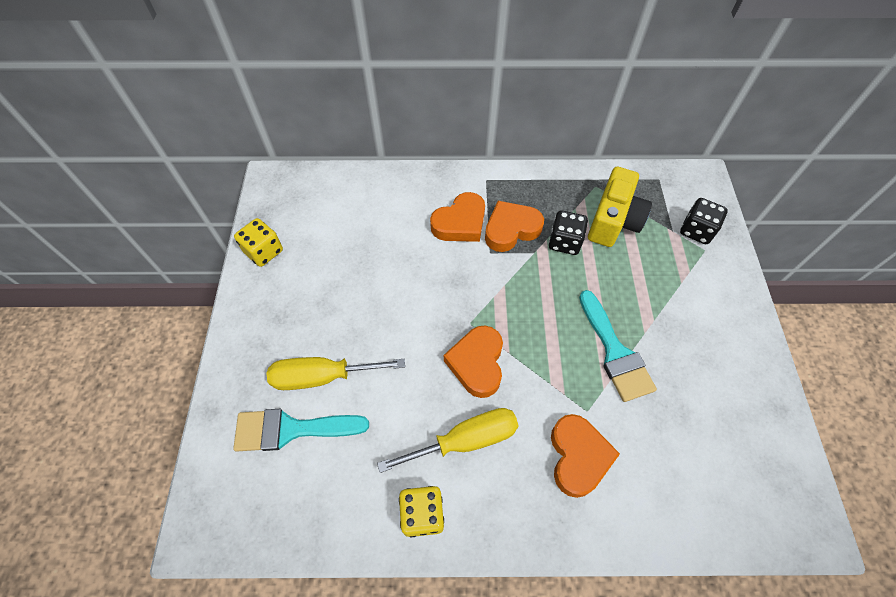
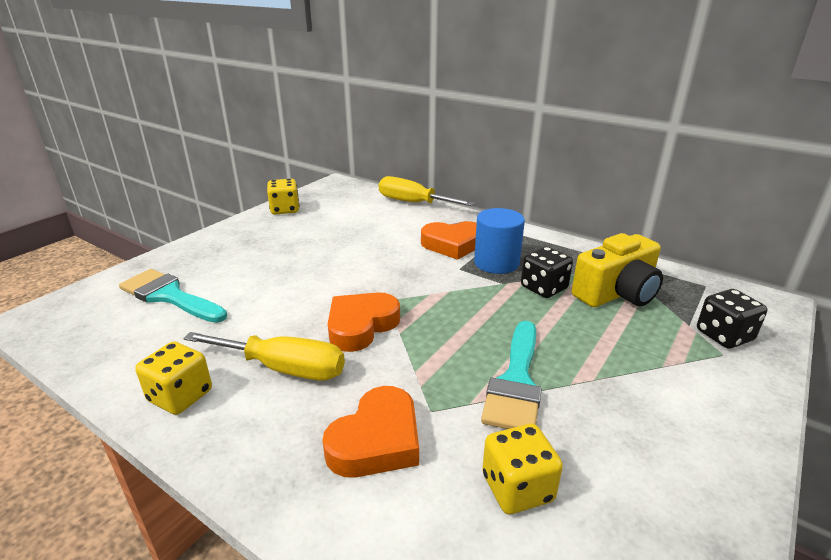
camera: 35 degrees right, 30 degrees down
(322, 376) = (231, 280): yellow screwdriver -> yellow screwdriver (413, 203)
(511, 229) = (496, 263): orange heart -> blue cylinder
(673, 435) = (517, 488): none -> yellow dice

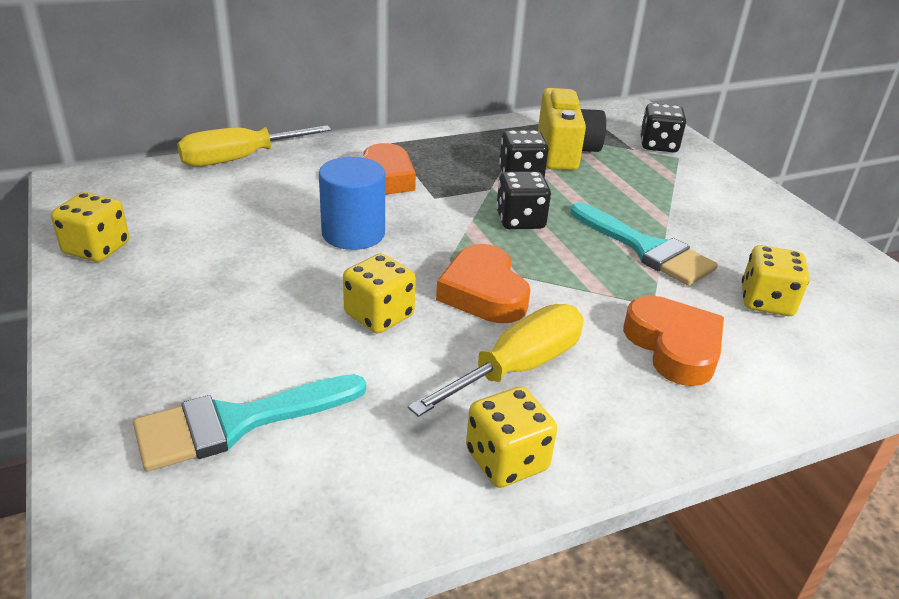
camera: 60 degrees left, 5 degrees up
(298, 299) = (379, 315): none -> yellow dice
(475, 309) = (520, 220): none -> black dice
(496, 263) = (449, 175): blue cylinder -> blue cylinder (353, 233)

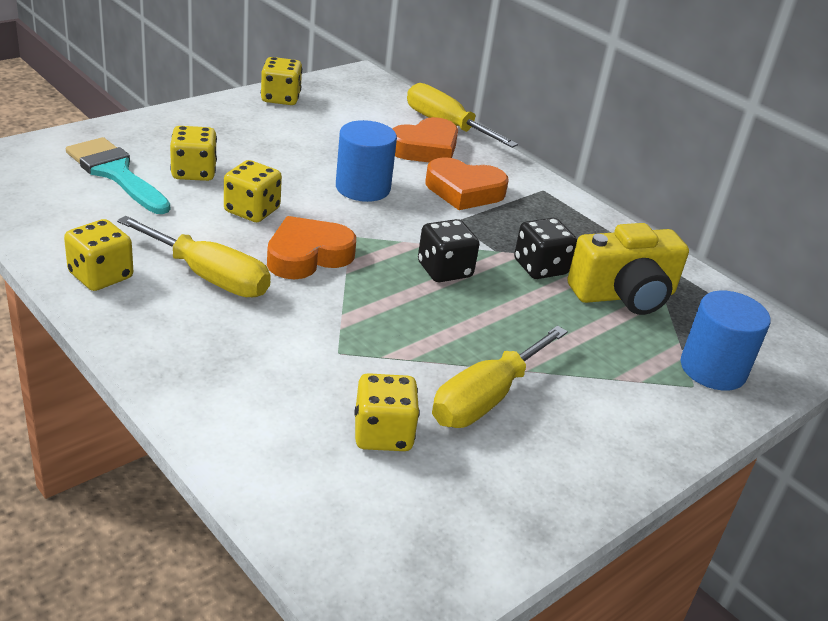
camera: 70 degrees right, 0 degrees up
(266, 348) = (194, 172): none -> yellow dice
(645, 249) = (441, 350): turquoise brush -> none
(658, 145) = (713, 369): black dice -> blue cylinder
(674, 347) = (272, 362): orange heart -> orange heart (425, 148)
(708, 242) = (486, 398): none -> yellow screwdriver

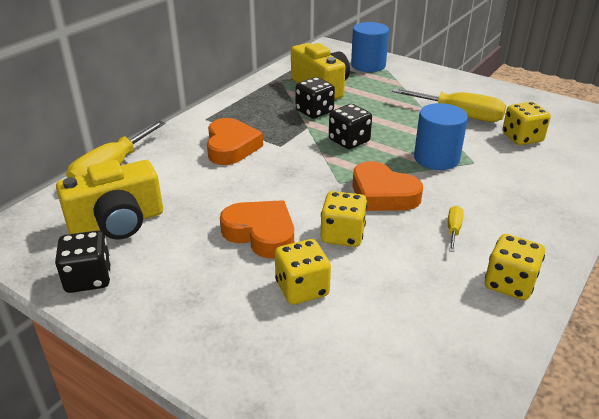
camera: 100 degrees left, 0 degrees up
(116, 173) = (345, 342): turquoise brush -> none
(209, 277) = (453, 230): yellow screwdriver -> yellow screwdriver, size x0.46
(280, 98) = (88, 278): yellow dice -> black dice
(350, 117) = (117, 223): none -> yellow camera
(363, 188) = (260, 190): blue cylinder -> blue cylinder (436, 158)
(425, 148) = (166, 172): orange heart -> orange heart (261, 233)

